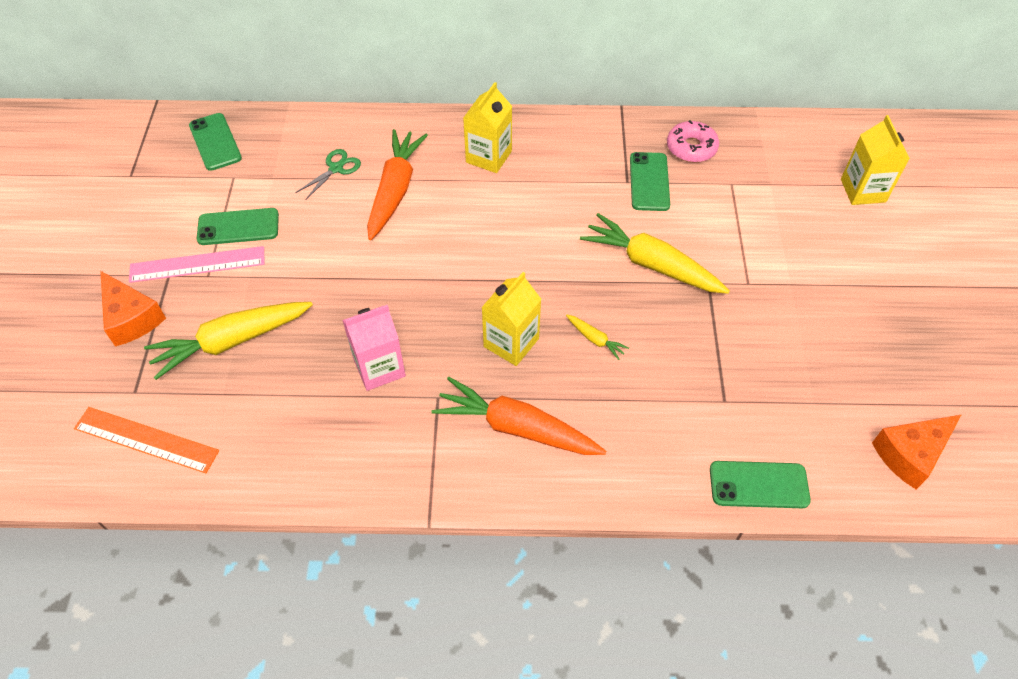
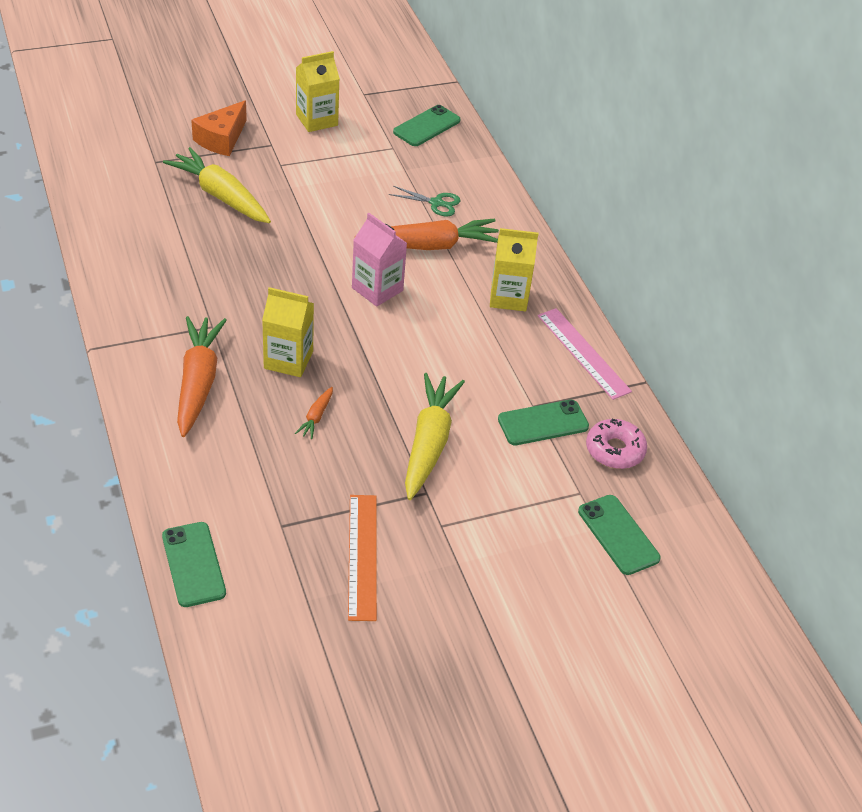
camera: 65 degrees right, 10 degrees down
(146, 439) = (116, 180): orange ruler -> orange ruler (362, 556)
(197, 264) = (289, 156): pink ruler -> pink ruler (583, 353)
(238, 227) = (339, 166): green phone -> green phone (618, 535)
(379, 367) = (228, 284): pink carton -> pink carton (377, 289)
(595, 339) = (316, 417): yellow carrot -> orange carrot
(863, 190) = (638, 618): yellow carton -> yellow carton (317, 120)
(910, 454) = (271, 690): orange cheese -> none

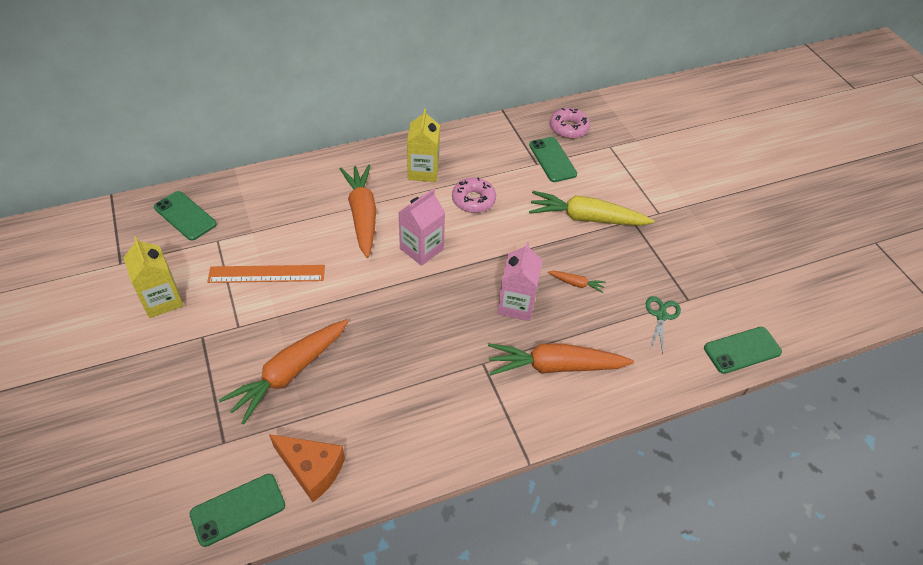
camera: 90 degrees left, 5 degrees up
(220, 196) = (289, 374): yellow carrot -> orange carrot
(221, 139) = (187, 382): orange cheese -> orange cheese (311, 469)
(288, 360) = (516, 305): yellow carton -> pink carton
(362, 556) = (699, 253): orange ruler -> orange ruler (267, 274)
(436, 203) = (304, 211): green scissors -> green scissors (661, 316)
(459, 338) = (473, 200): none -> pink donut
(583, 353) = (479, 136): pink ruler -> none
(618, 535) = (639, 132): green phone -> green phone (238, 509)

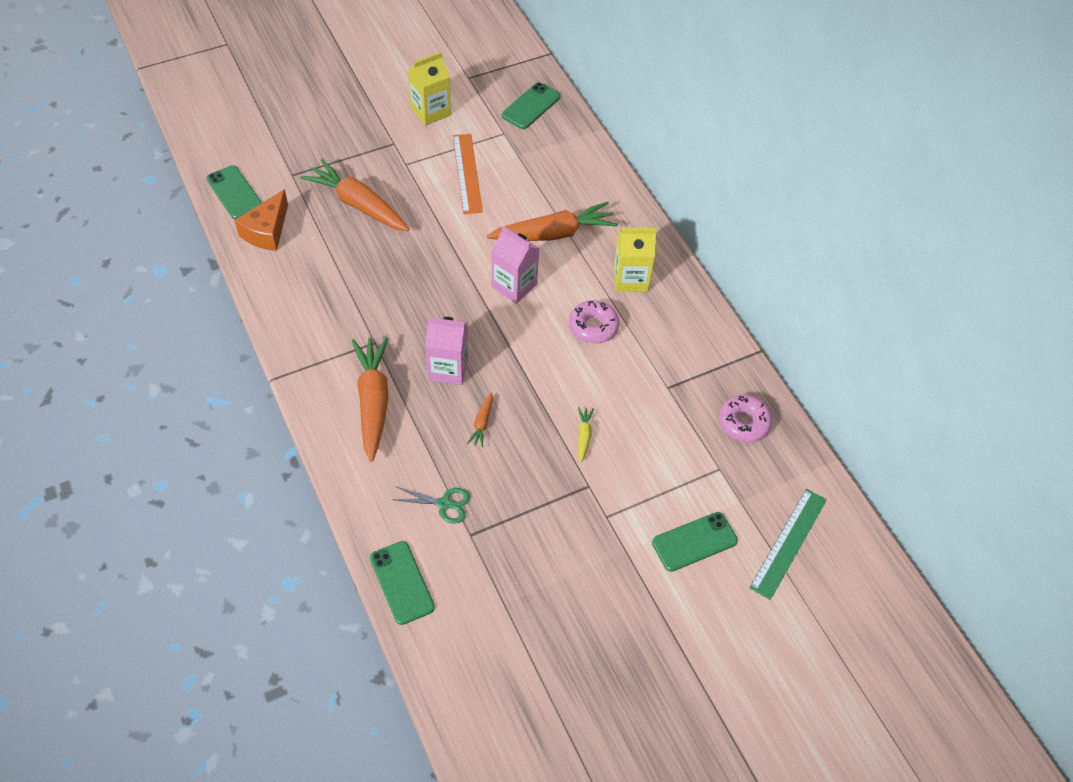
camera: 85 degrees right, 5 degrees up
(552, 159) = (678, 404): green phone -> green phone (694, 542)
(586, 218) = (583, 436): yellow carrot -> yellow carrot, size x0.44
(667, 122) = (788, 543): none -> green ruler

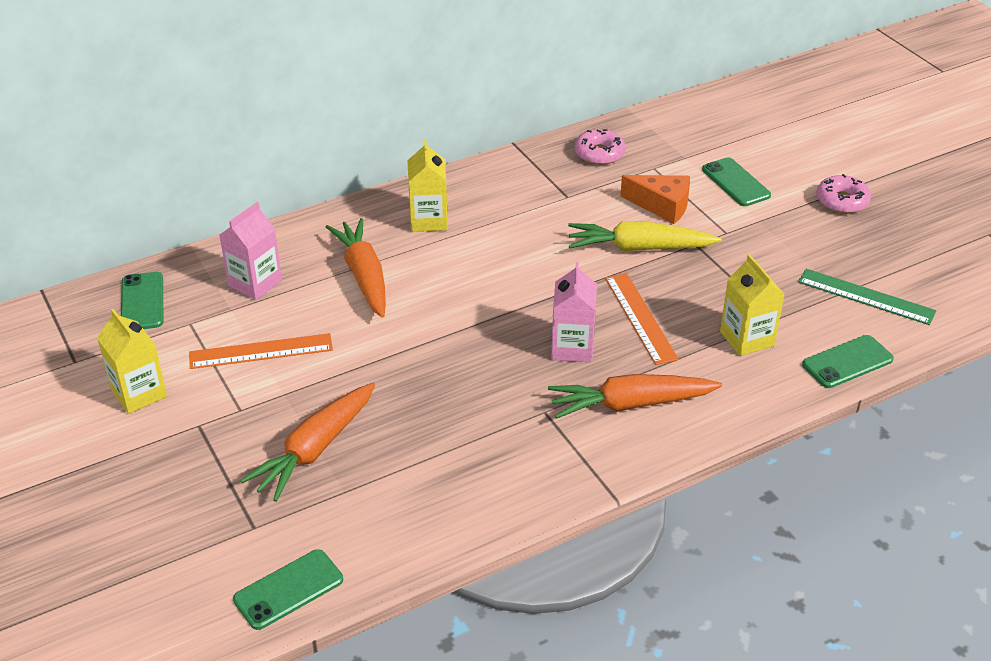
camera: 90 degrees left, 15 degrees down
(266, 231) = (365, 540): orange cheese -> orange cheese (662, 206)
(444, 504) = (747, 339): green scissors -> yellow carton
(482, 423) = (640, 318): orange carrot -> orange ruler
(514, 285) = (445, 303): pink carton -> pink carton (255, 283)
(531, 106) = (142, 302): green phone -> green phone turned 45 degrees clockwise
(583, 436) = (638, 248): yellow carrot -> yellow carrot, size x2.28
(593, 326) = (497, 244): pink donut -> pink donut (842, 201)
(788, 543) = (719, 134): green ruler -> green ruler (866, 296)

